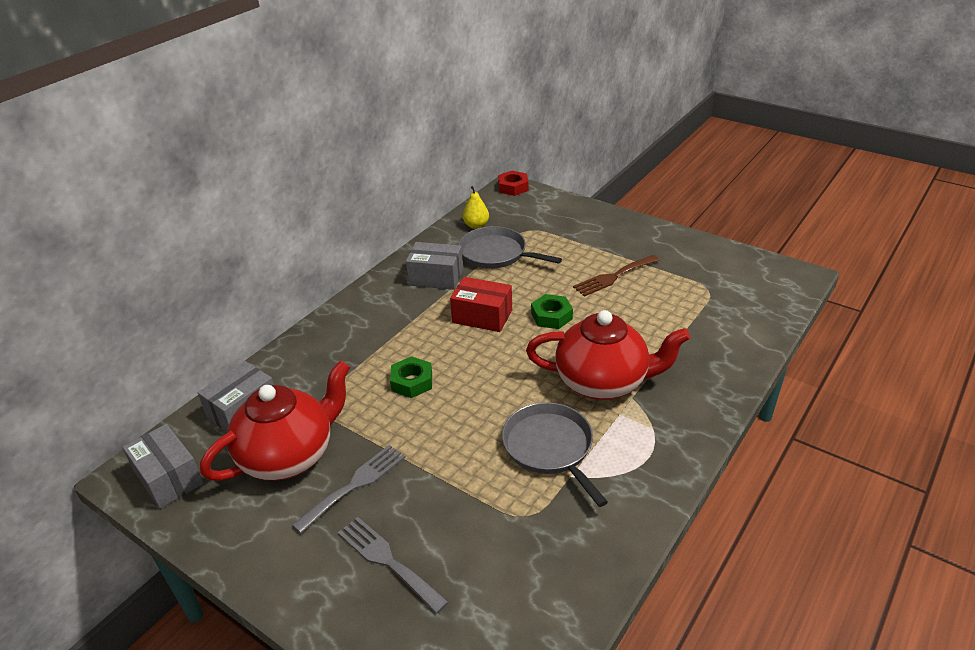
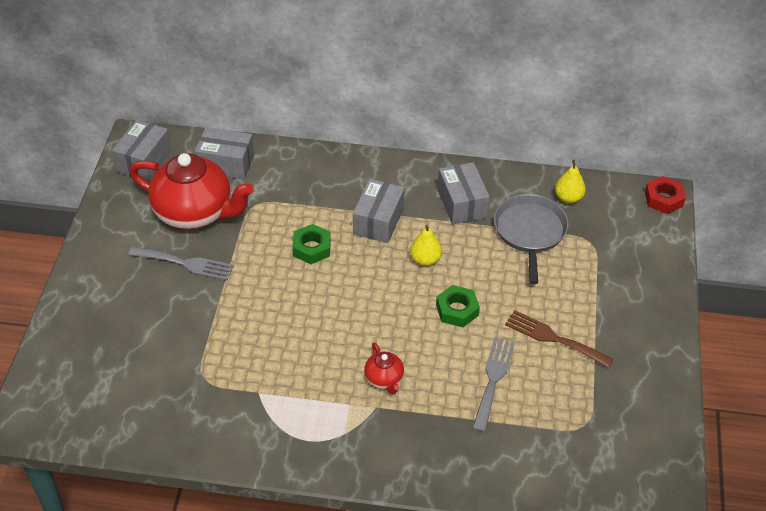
camera: 60 degrees right, 10 degrees up
(387, 561) = (127, 313): grey fork -> grey fork (493, 379)
(415, 329) = (378, 221): none -> grey box
(482, 316) = (425, 259): red box -> yellow pear
(550, 448) = (283, 368): grey pan -> none
(603, 382) = (384, 379): red teapot -> red teapot, size x0.44

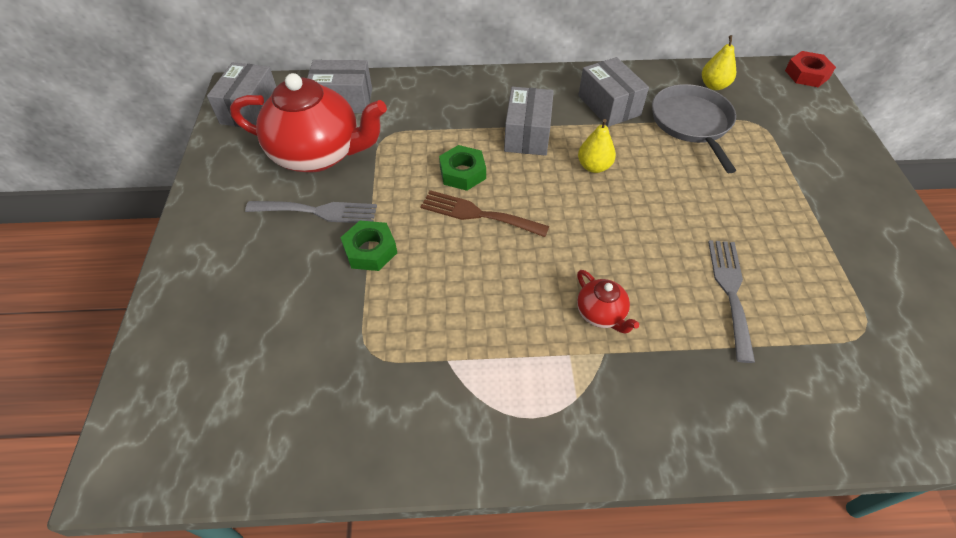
camera: 10 degrees left, 5 degrees up
(457, 310) = (652, 216): green nut -> green nut (370, 250)
(553, 338) = (774, 231): brown fork -> brown fork (478, 214)

